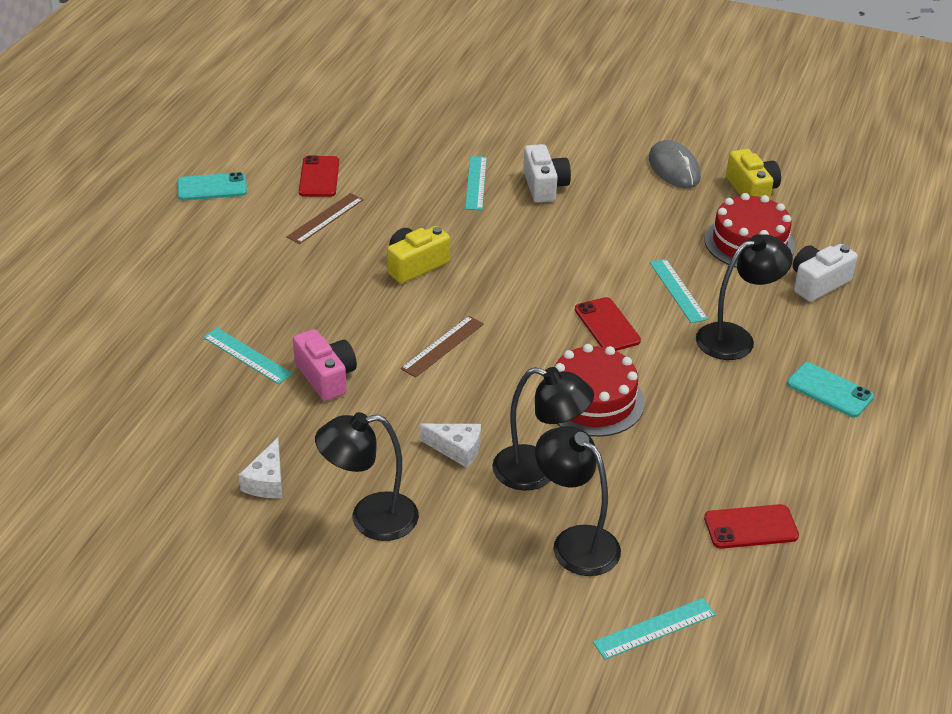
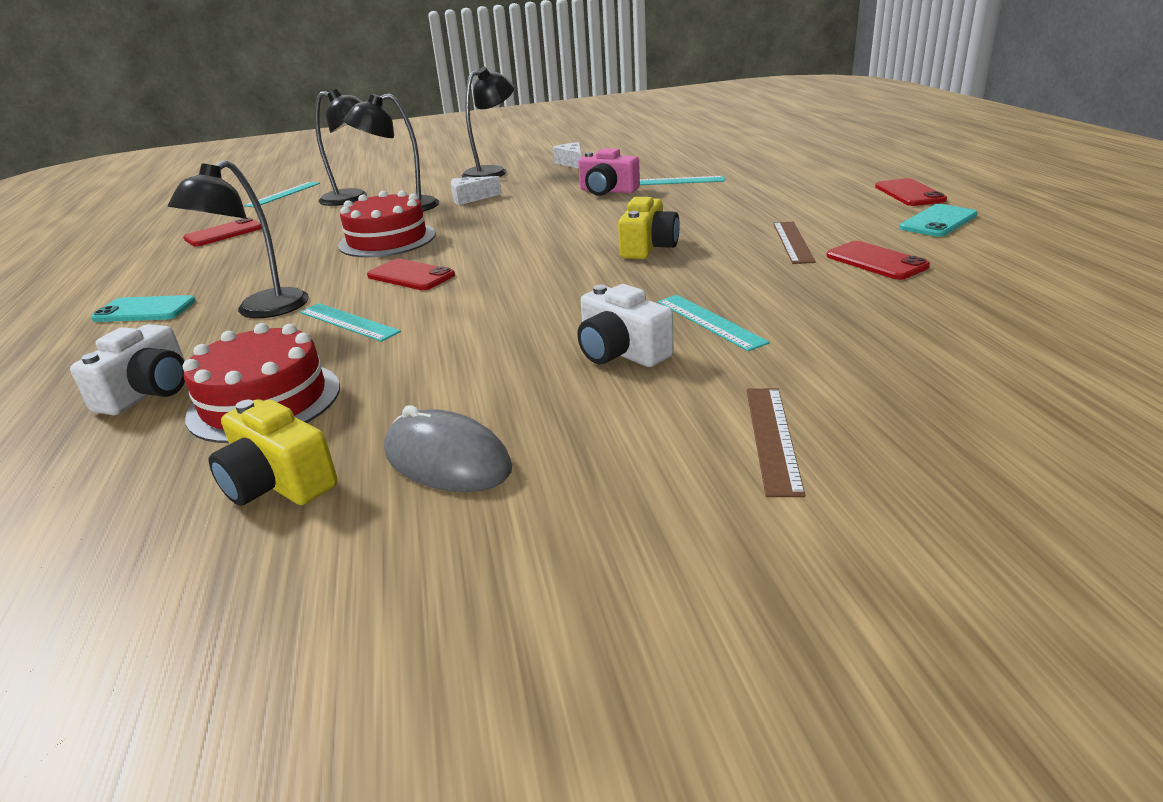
camera: 150 degrees right, 10 degrees down
(152, 224) = (909, 193): none -> red phone
(442, 346) = (546, 223): brown ruler -> brown ruler (773, 438)

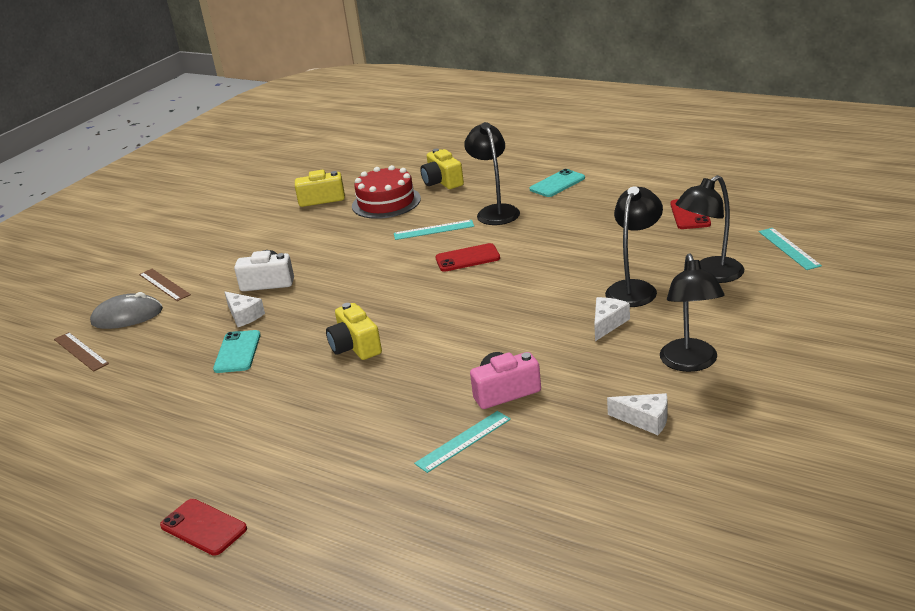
camera: 135 degrees right, 0 degrees up
(148, 392) = (442, 182): white camera -> yellow camera
(387, 240) = (556, 265): red cake -> none
(447, 460) = (276, 227): grey mouse -> grey mouse (127, 316)
(709, 321) = (244, 315): turquoise ruler -> white cheese
(792, 242) = (256, 400): brown ruler -> brown ruler (81, 351)
(876, 261) = (180, 407): red phone -> none
(938, 221) = (155, 483): turquoise phone -> turquoise phone (237, 352)

